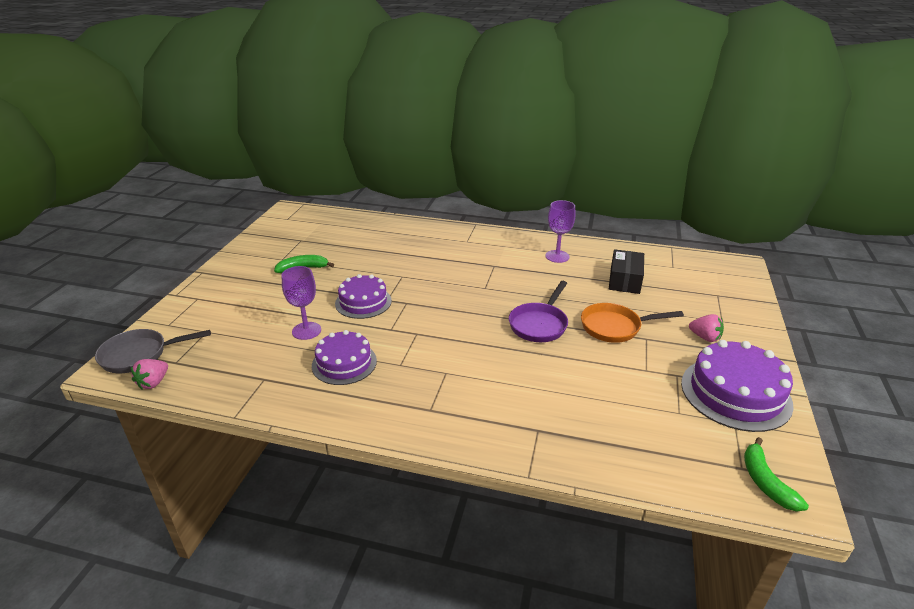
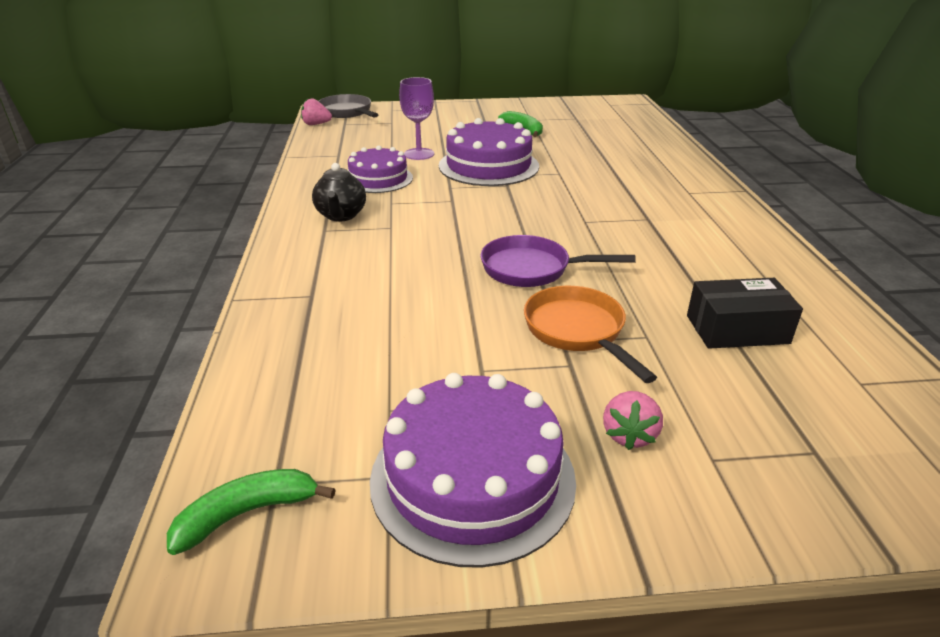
camera: 70 degrees right, 0 degrees up
(363, 302) = (488, 166): purple cake -> purple cake, size x1.52
(407, 396) = (341, 215): none -> black teapot
(557, 256) = (736, 260): purple goblet -> none

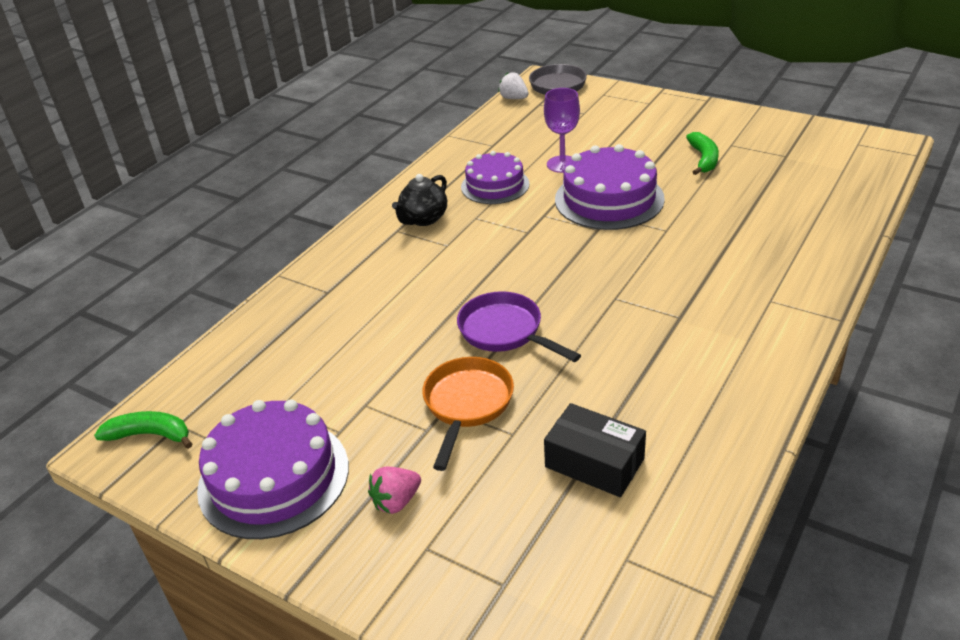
camera: 40 degrees right, 5 degrees up
(316, 124) = (514, 98): pink strawberry -> white strawberry

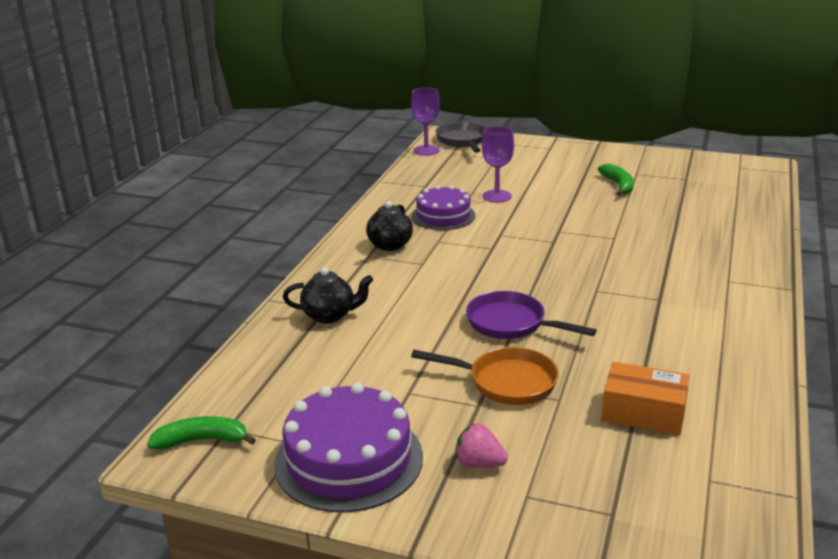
camera: 15 degrees left, 10 degrees down
(328, 301) = (330, 315): none -> black teapot
(396, 501) = (479, 463): pink strawberry -> pink strawberry turned 75 degrees clockwise
(467, 405) = (506, 382): orange pan -> orange pan turned 105 degrees clockwise
(514, 98) = (426, 150): white strawberry -> purple goblet
(594, 463) = (643, 413): black box -> orange box
(609, 199) = (552, 219): purple cake -> none

